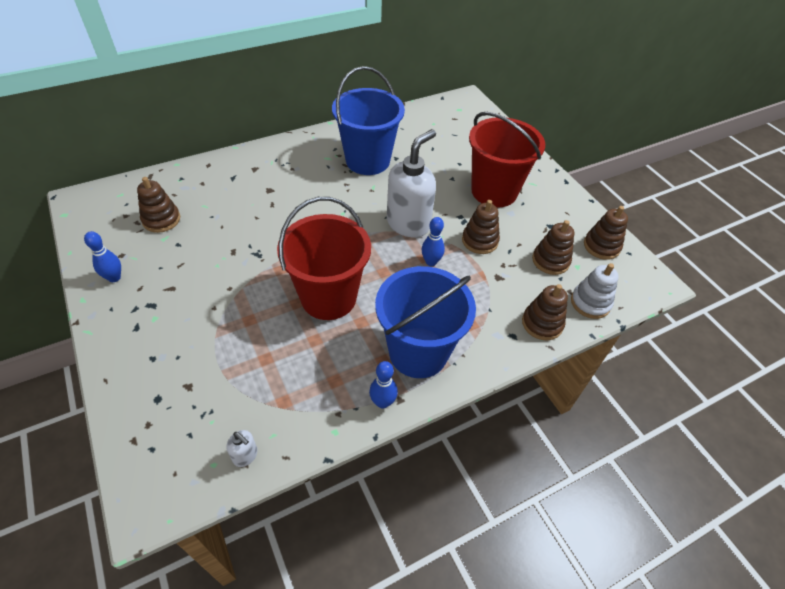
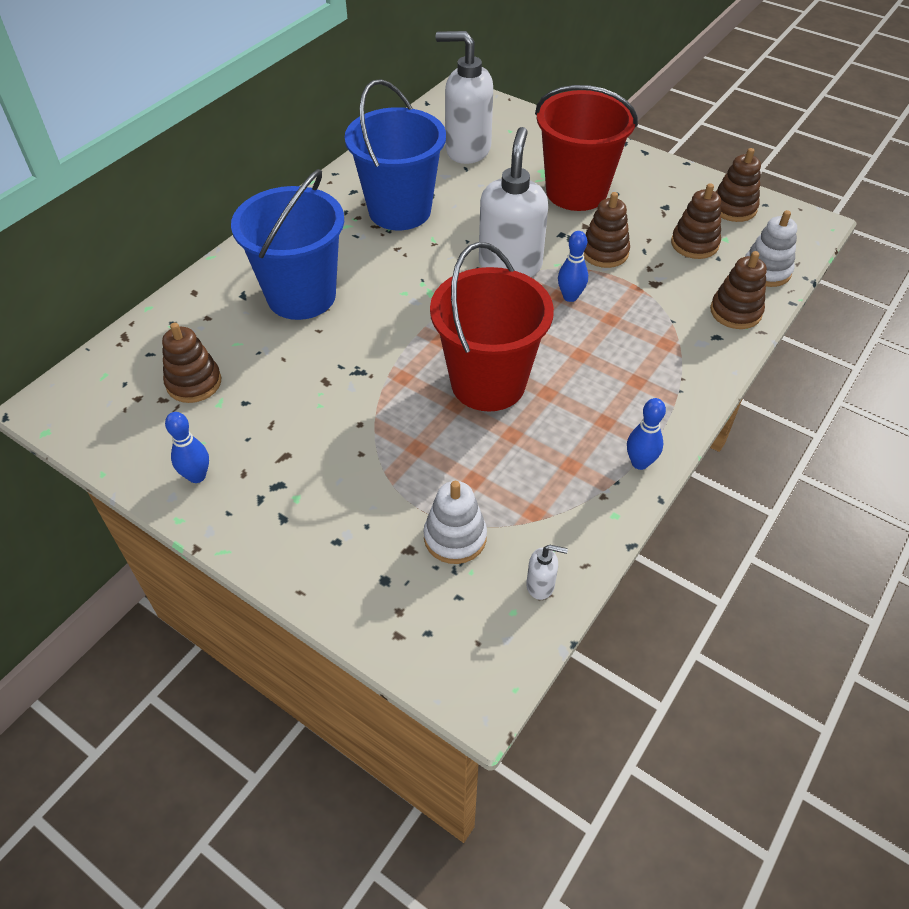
camera: 25 degrees left, 0 degrees up
(221, 392) = (455, 537): none -> white stacking toy
(418, 352) = (634, 396): blue bucket -> blue bucket (301, 296)
(443, 137) = (467, 150): none -> white soap dispenser

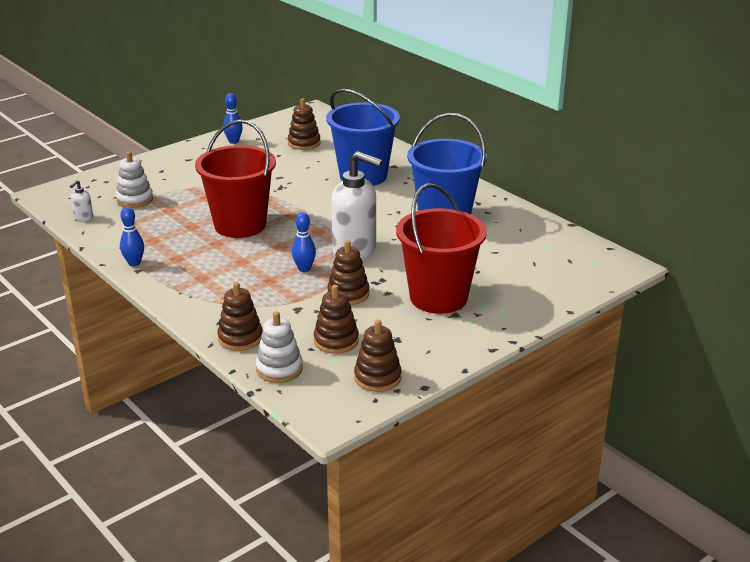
camera: 105 degrees right, 20 degrees down
(467, 150) = (523, 256): white soap dispenser -> none

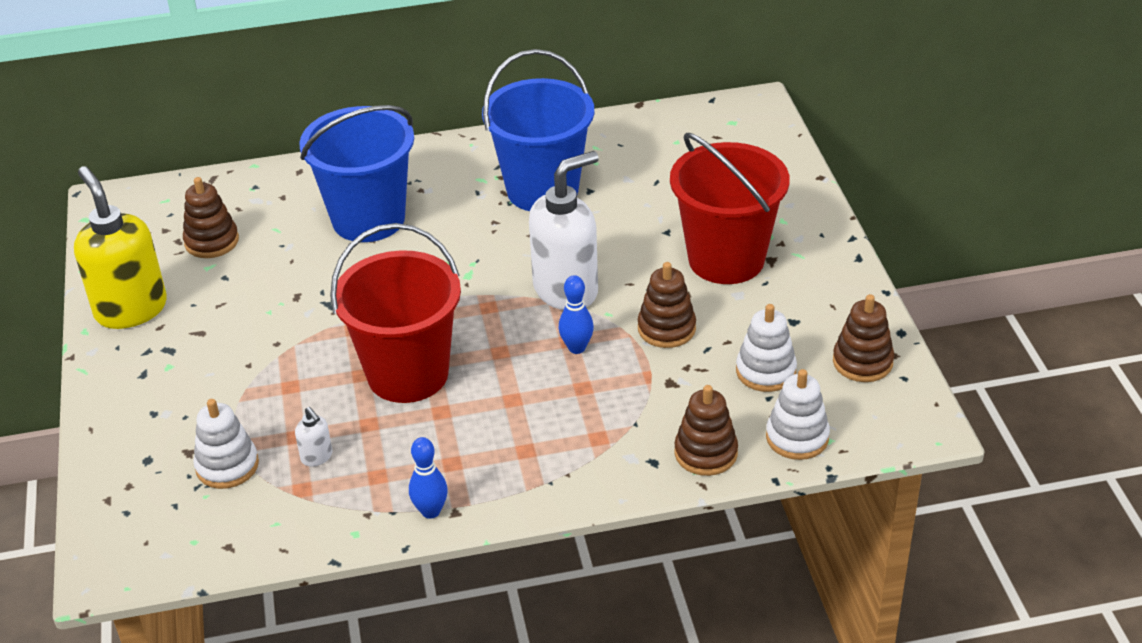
camera: 60 degrees left, 10 degrees up
(83, 217) = (235, 539): white soap dispenser -> white soap dispenser (317, 457)
(233, 141) = (131, 309): blue bowling pin -> yellow soap dispenser
(336, 341) = (766, 371): brown stacking toy -> white stacking toy

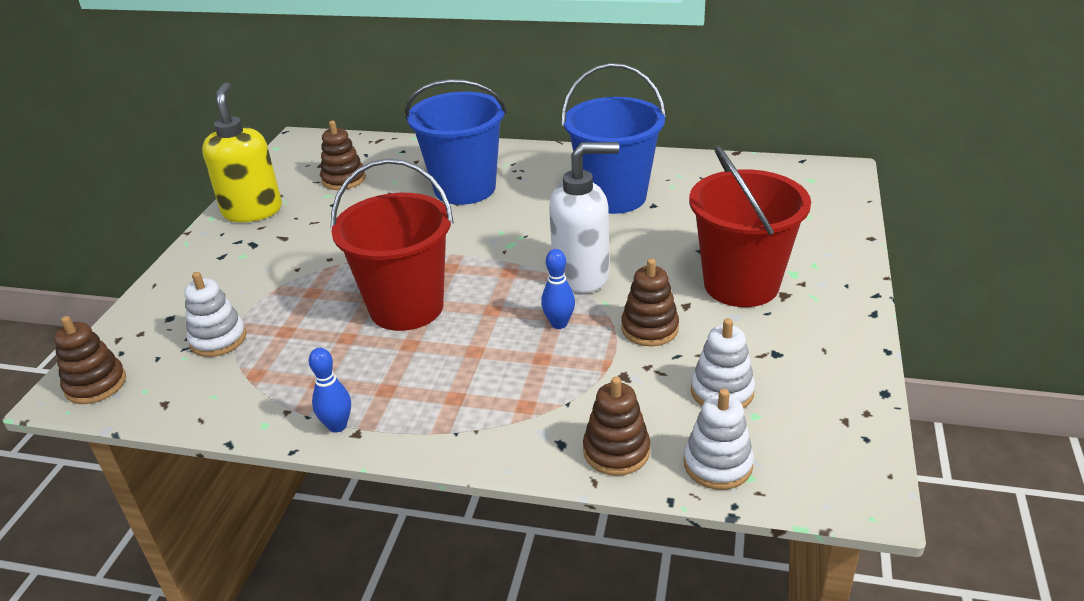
camera: 25 degrees right, 5 degrees down
(317, 457) = (287, 352): white soap dispenser -> none
(862, 362) = (828, 410): brown stacking toy -> brown stacking toy (96, 384)

